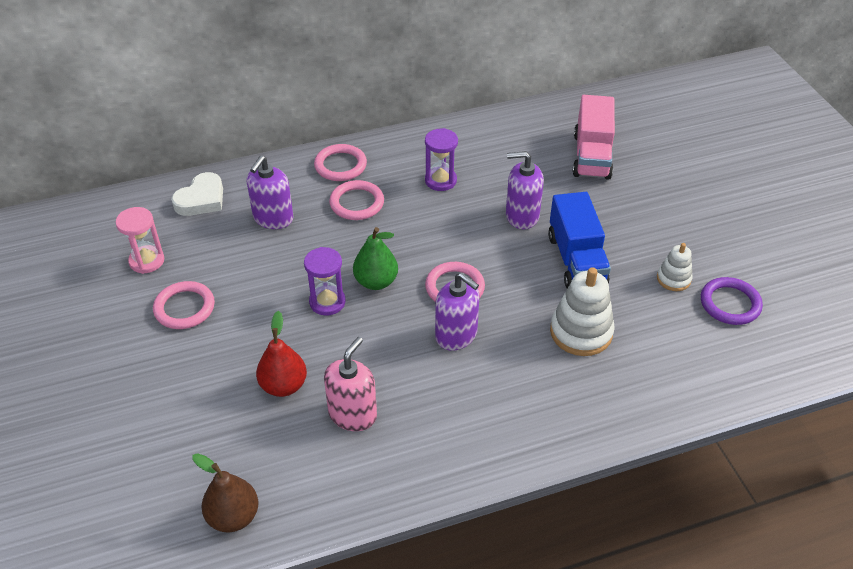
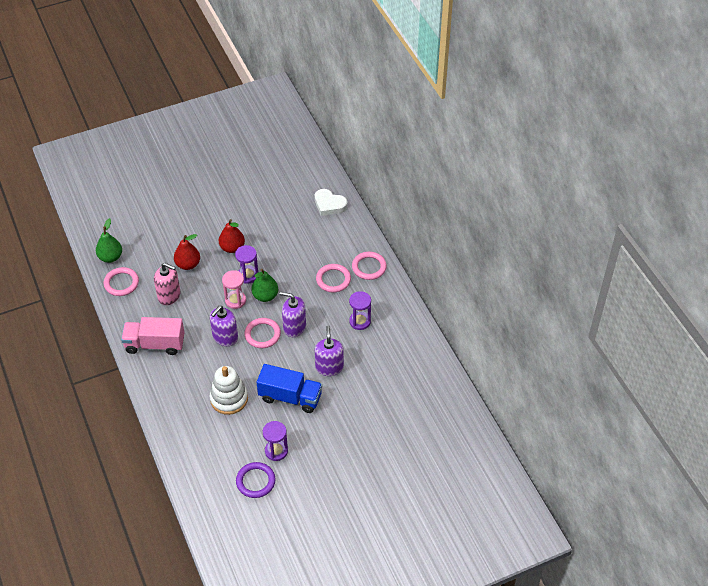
camera: 85 degrees right, 5 degrees up
(147, 261) = (276, 191): pink hourglass -> pink hourglass (235, 300)
(184, 308) = (241, 214): pink ring -> pink ring (121, 283)
(233, 517) = (110, 257): brown pear -> green pear
(260, 321) = (232, 248): none -> red pear
(273, 218) = (316, 241): purple soap dispenser -> purple soap dispenser (294, 327)
(576, 260) = (290, 397): blue truck -> blue truck turned 150 degrees counterclockwise
(591, 156) = (397, 408): pink truck -> pink truck (155, 344)
(673, 279) = (276, 451): white stacking toy -> purple hourglass

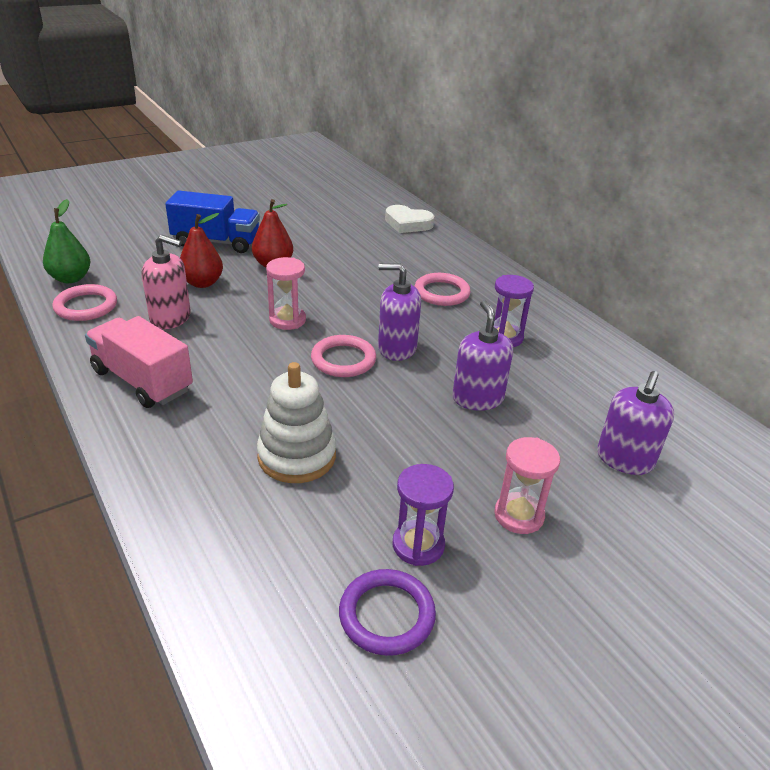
camera: 10 degrees left, 15 degrees down
(155, 344) = (142, 381): pink truck -> pink truck turned 45 degrees clockwise
(225, 337) = (276, 366): purple soap dispenser -> purple soap dispenser (624, 459)
(248, 275) = (303, 292): purple hourglass -> none
(265, 296) = (337, 313): green pear -> none
(290, 397) = (419, 447): blue truck -> blue truck (216, 242)
(326, 440) = (519, 515): none -> pink hourglass
(369, 267) = (491, 279): pink ring -> none

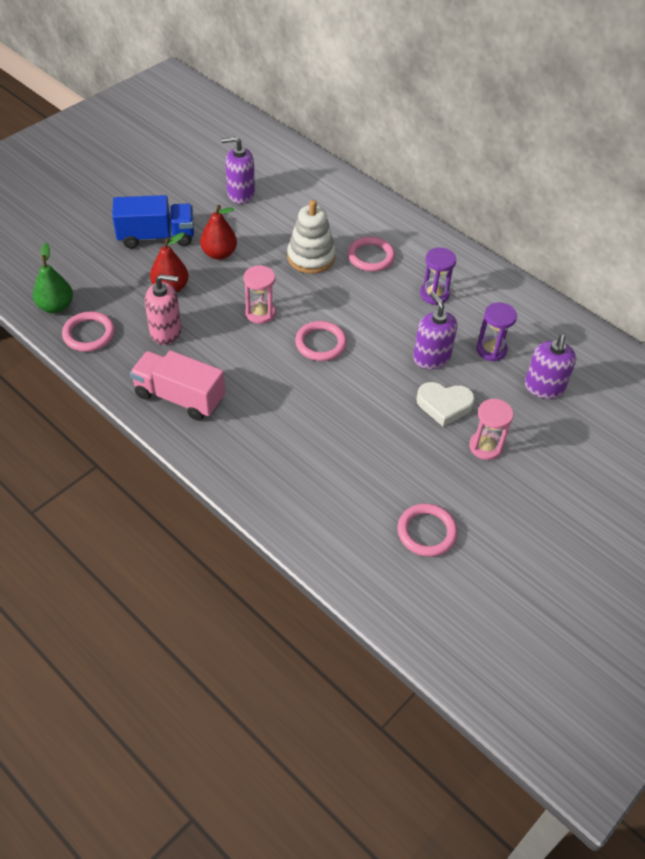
camera: 15 degrees left, 15 degrees up
(297, 456) = (324, 435): white stacking toy -> white stacking toy (311, 257)
(387, 615) = (426, 532): purple ring -> pink ring
(397, 348) = (356, 323): purple soap dispenser -> purple soap dispenser (240, 194)
(407, 223) = (313, 178): white heart -> white heart (444, 405)
(418, 545) = (429, 482): purple hourglass -> purple hourglass (491, 350)

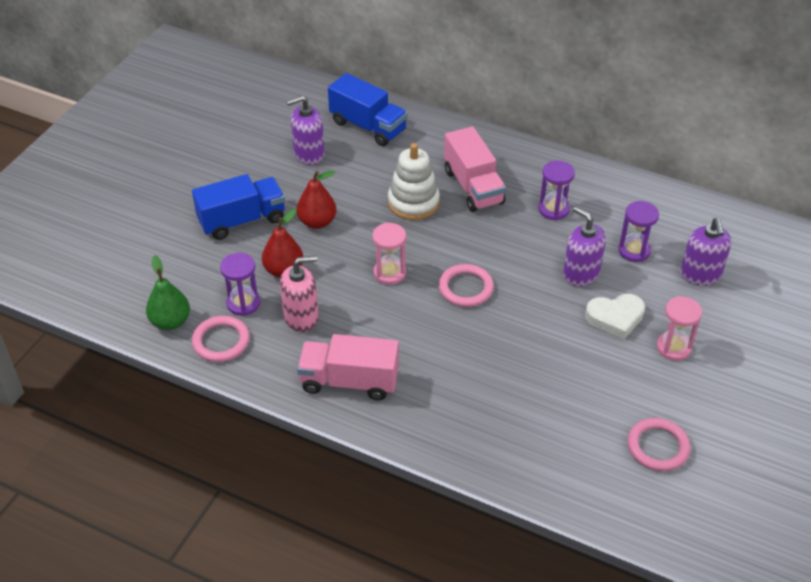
camera: 15 degrees left, 5 degrees down
(123, 307) = (243, 303): none -> purple hourglass
(303, 182) = (368, 126): none -> blue truck
(371, 257) = (473, 187): pink ring -> pink truck

